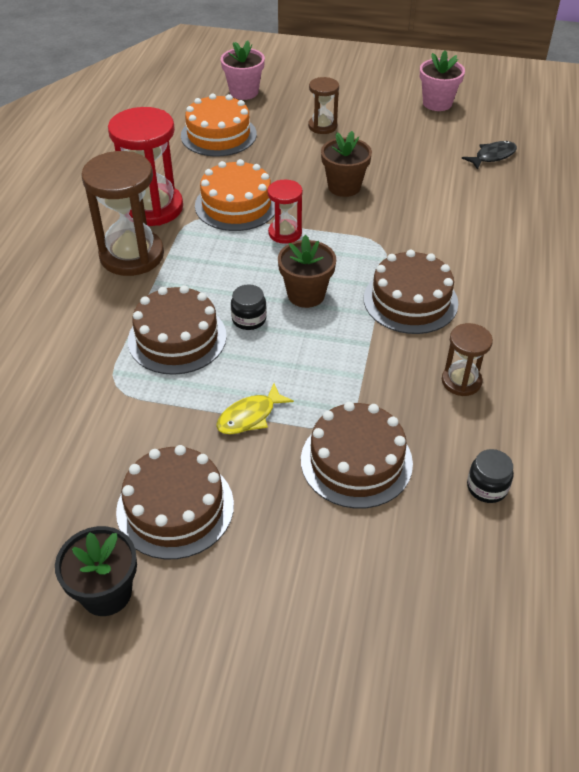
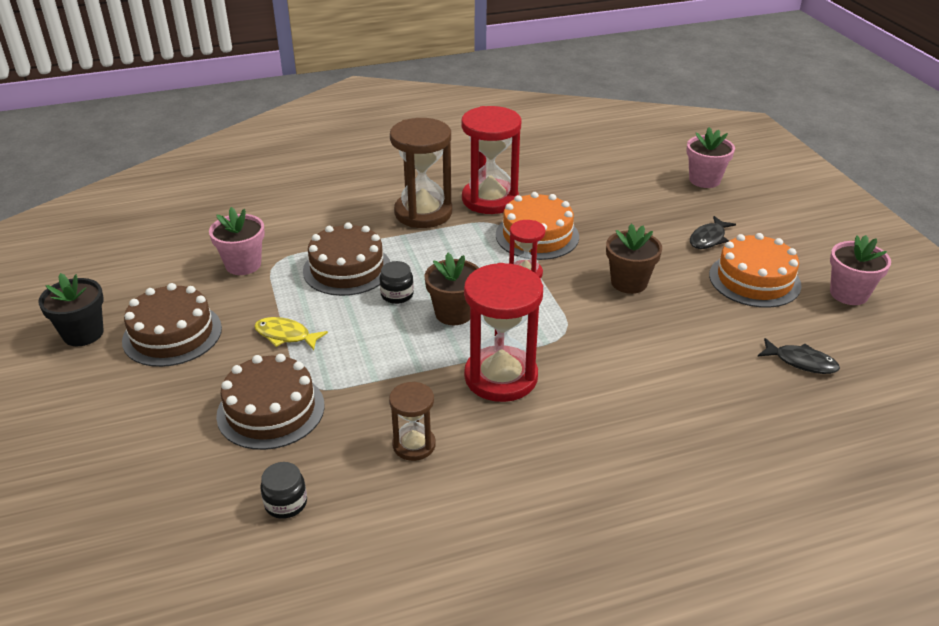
camera: 60 degrees right, 10 degrees down
(96, 413) = (243, 265): none -> pink flower pot
(218, 135) = (623, 191): orange cake -> orange cake (754, 280)
(322, 126) = (708, 238): brown hourglass -> black fish
(410, 300) = (501, 377): brown cake -> red hourglass

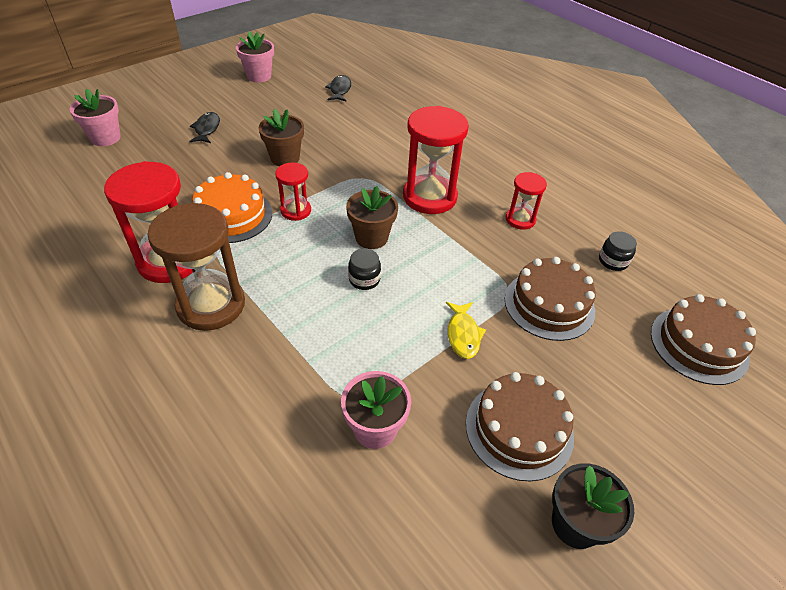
camera: 115 degrees left, 10 degrees up
(347, 269) = (341, 330): brown cake -> brown cake (699, 345)
(414, 445) = (520, 219): brown hourglass -> red hourglass
(708, 238) = (207, 129): black fish -> black fish turned 105 degrees counterclockwise
(754, 280) = (257, 108): orange cake -> none

